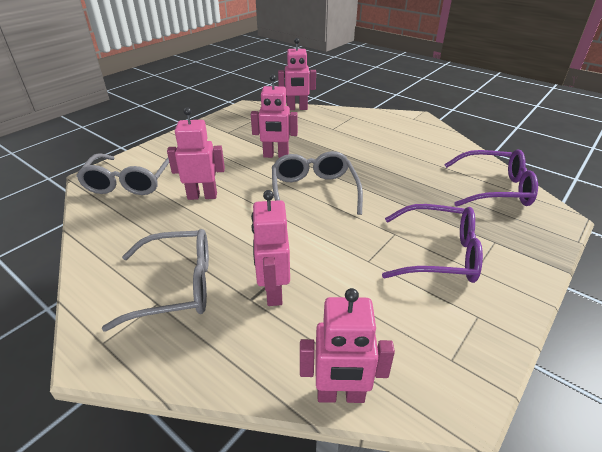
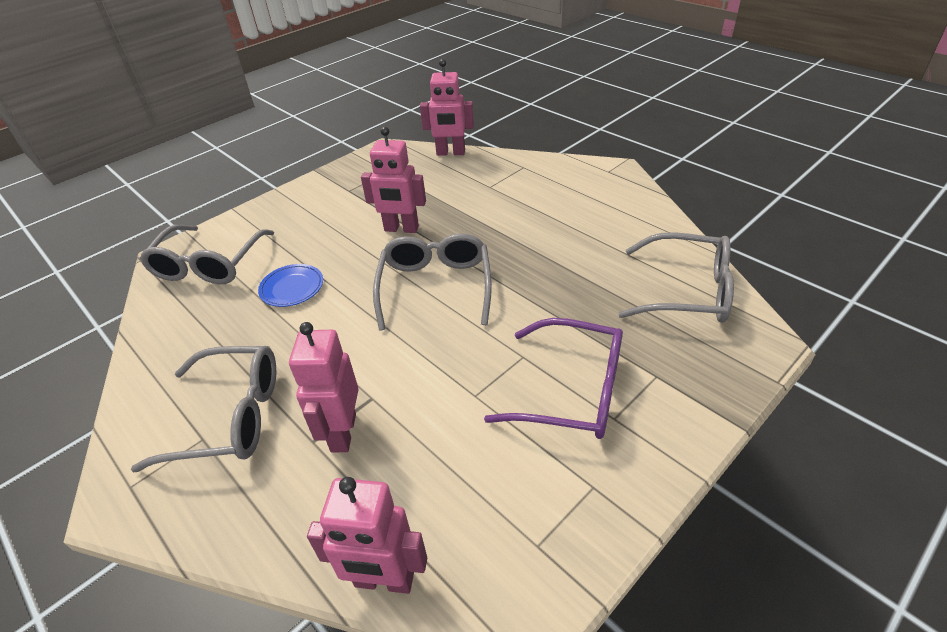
camera: 10 degrees right, 5 degrees up
(202, 196) = (292, 288): pink robot -> blue plate
(495, 189) = (687, 291): purple glasses -> grey glasses

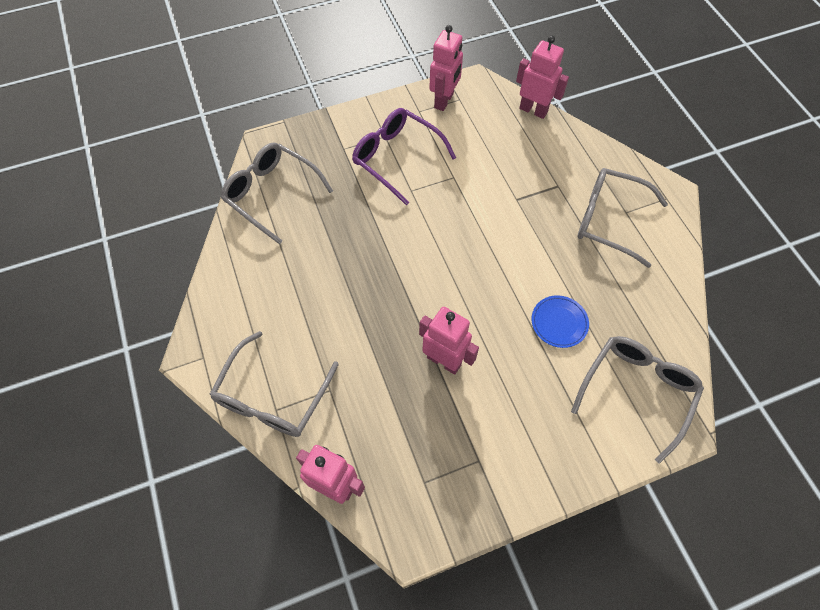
camera: 160 degrees left, 20 degrees up
(342, 432) = (539, 184): pink robot -> pink robot (444, 101)
(435, 287) = (442, 273): grey glasses -> grey glasses (272, 396)

